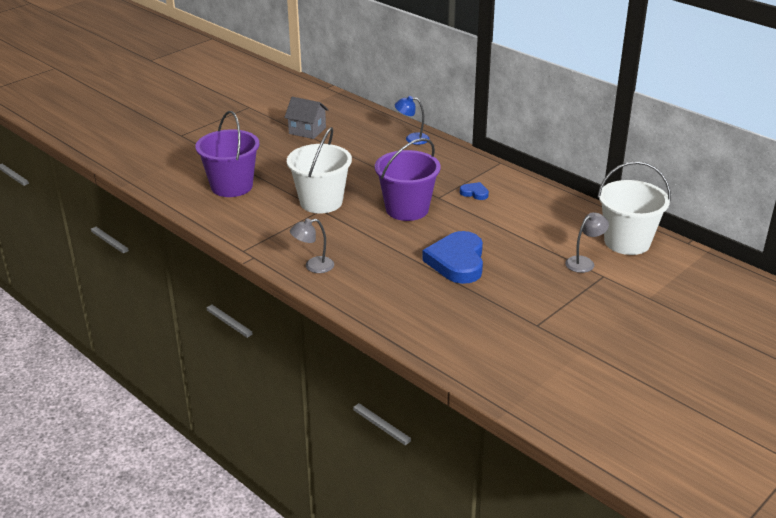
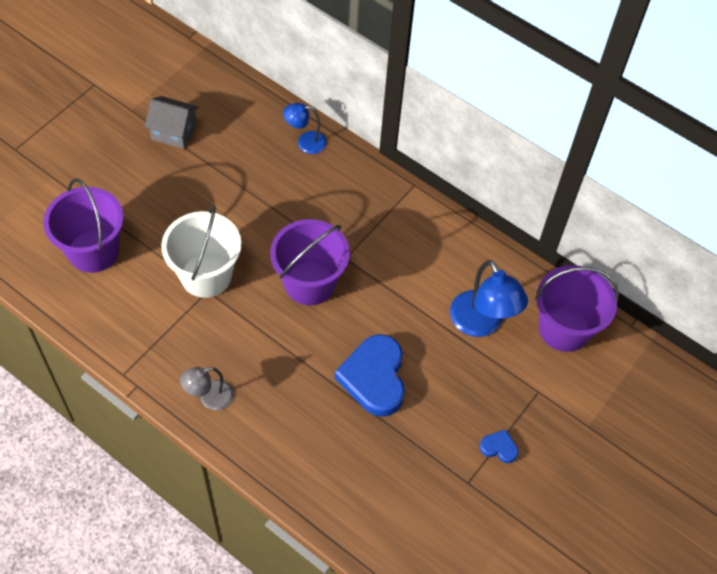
camera: 10 degrees left, 25 degrees up
(474, 193) = (387, 247): blue heart -> blue heart (499, 447)
(553, 236) = (481, 324): none -> blue lamp
(584, 262) = (517, 369): grey lamp -> none
(627, 242) = (564, 329): white bucket -> purple bucket

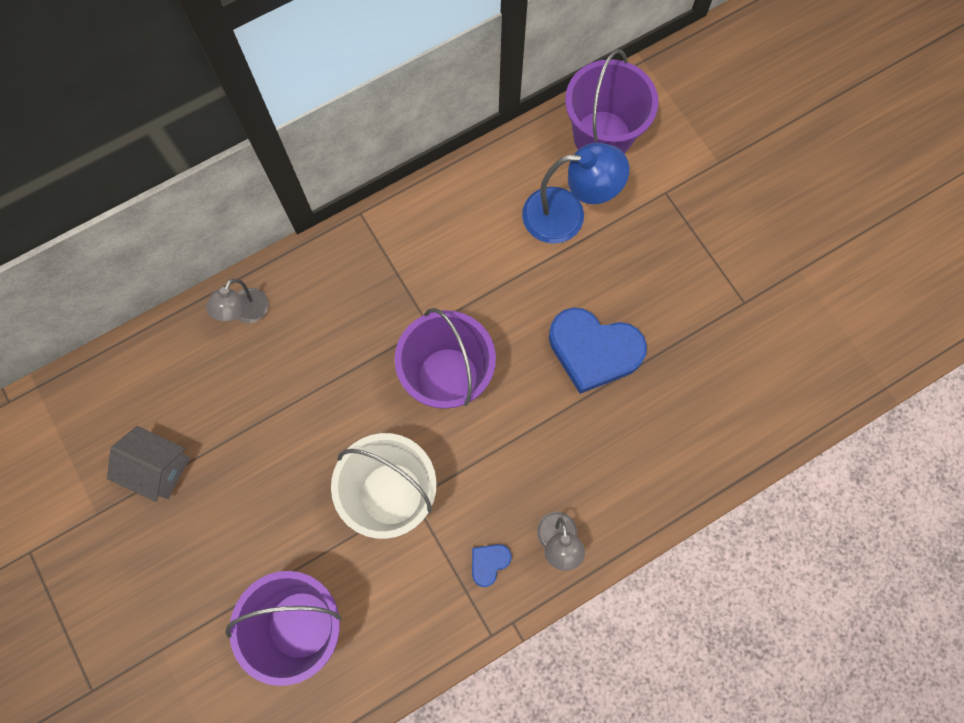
camera: 65 degrees left, 15 degrees up
(174, 132) = (158, 468): grey house -> grey house turned 75 degrees clockwise
(305, 142) = (246, 313): blue lamp -> grey lamp
(499, 447) = (715, 257): blue heart -> blue heart (489, 563)

